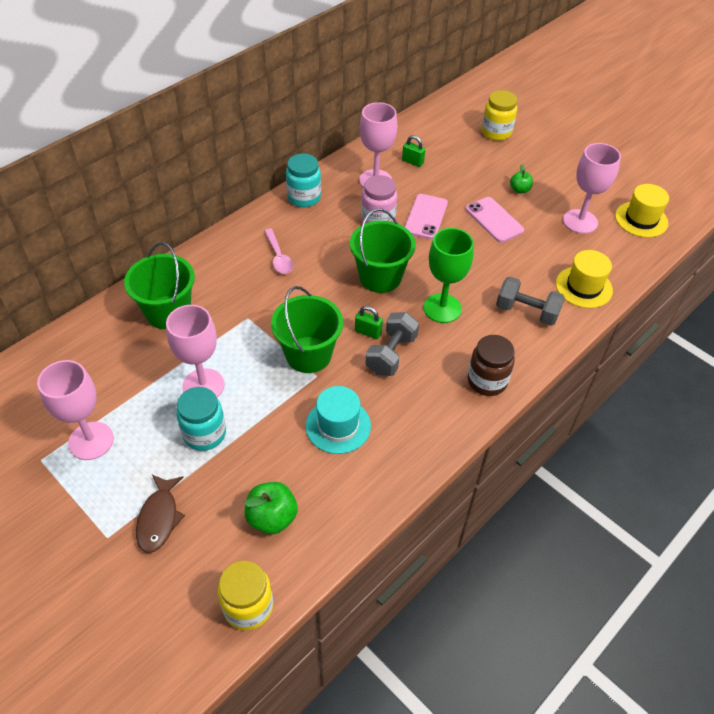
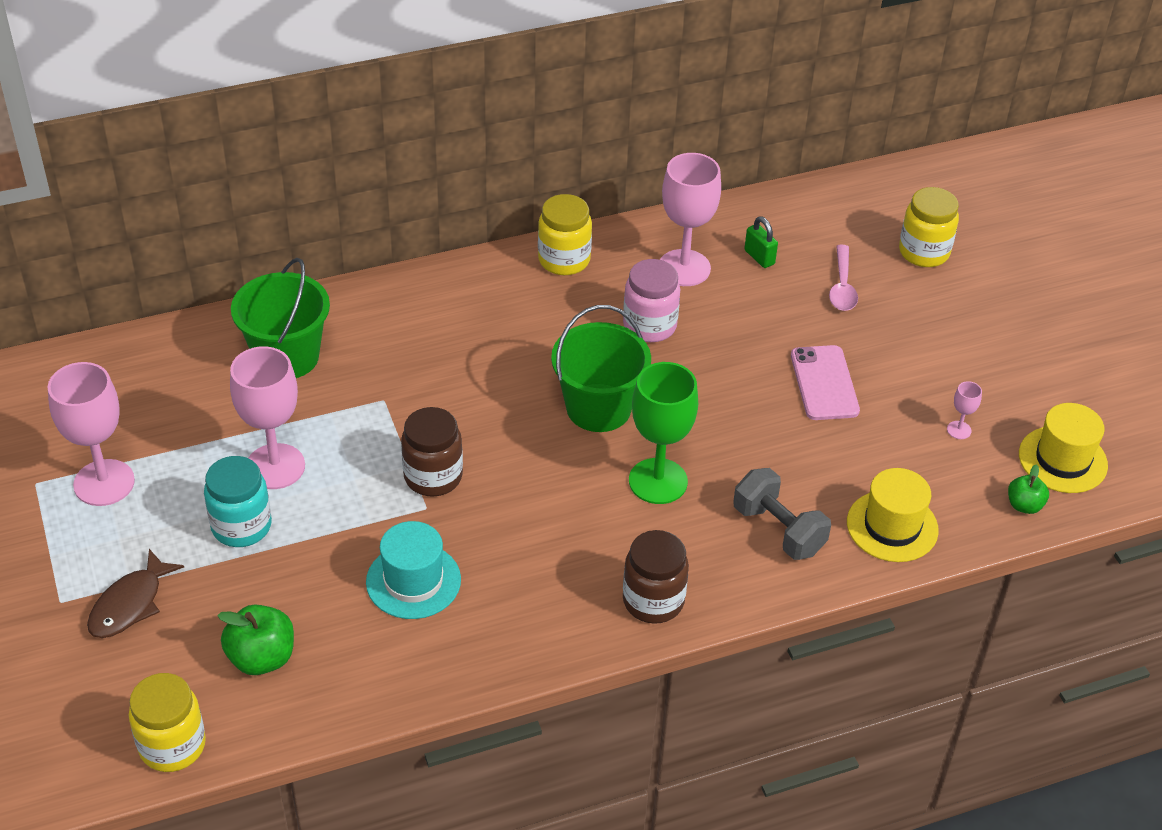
camera: 25 degrees right, 5 degrees down
(279, 257) = (476, 332): pink spoon -> pink spoon (842, 287)
(304, 197) = (564, 260): turquoise jar -> yellow jar
(308, 354) = (433, 476): green bucket -> brown jar
(368, 332) = (532, 476): green padlock -> none
(391, 354) = (544, 517): grey dumbbell -> none
(426, 217) = (723, 345): pink phone -> none
(519, 190) = (897, 352): green apple -> green apple (1024, 505)
(580, 221) = (959, 430): pink goblet -> pink goblet, size x0.43

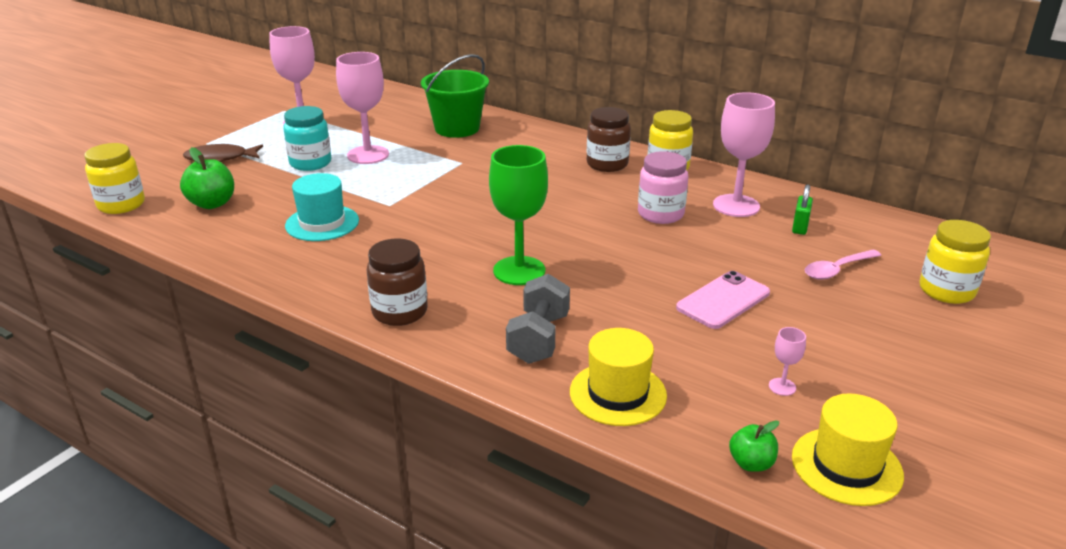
camera: 55 degrees right, 15 degrees down
(433, 476) = (418, 197): brown jar -> brown jar (607, 164)
(598, 408) = (556, 225): green bucket -> none

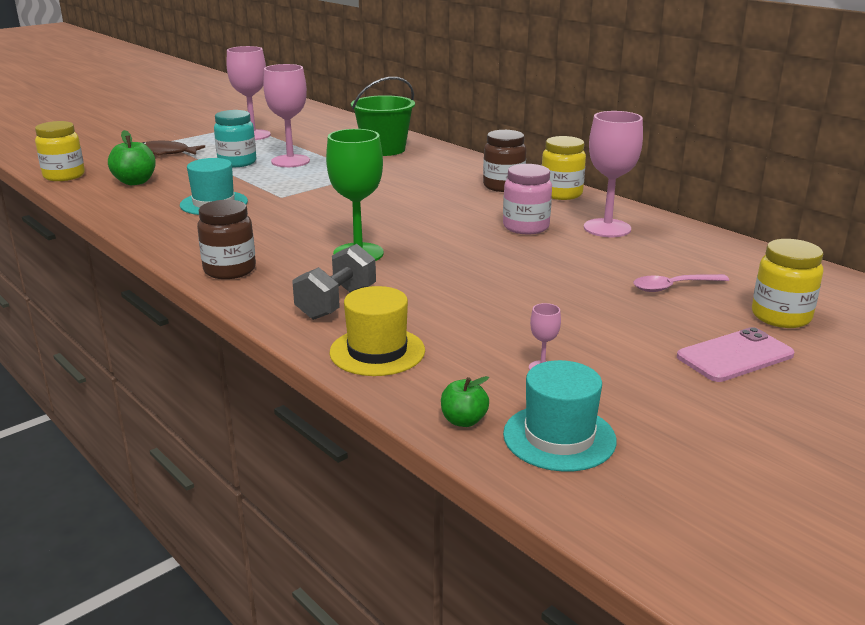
camera: 15 degrees right, 5 degrees down
(723, 300) = (535, 297): pink phone -> pink phone (735, 356)
(800, 227) = (660, 251): green padlock -> none
(846, 466) = (559, 437): yellow hat -> turquoise hat

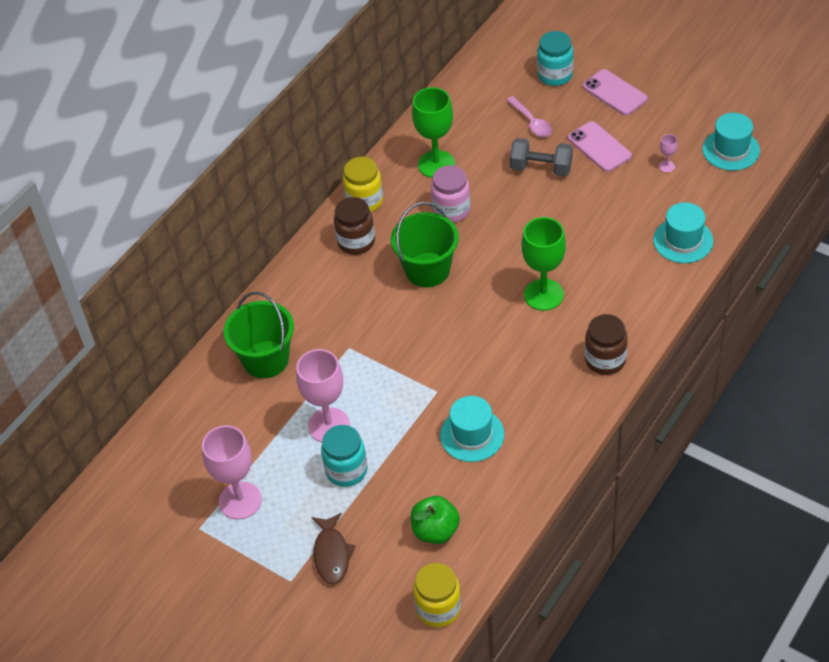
camera: 100 degrees left, 25 degrees up
(336, 303) = (630, 280): grey dumbbell -> grey dumbbell (541, 168)
(377, 351) = (683, 240): yellow hat -> turquoise hat
(442, 208) = (427, 270): none -> green bucket
(463, 421) = (735, 187): green apple -> none
(606, 324) = (599, 147): none -> pink phone
(607, 228) = (436, 164): pink goblet -> green goblet
(781, 316) = (555, 75): yellow jar -> turquoise jar

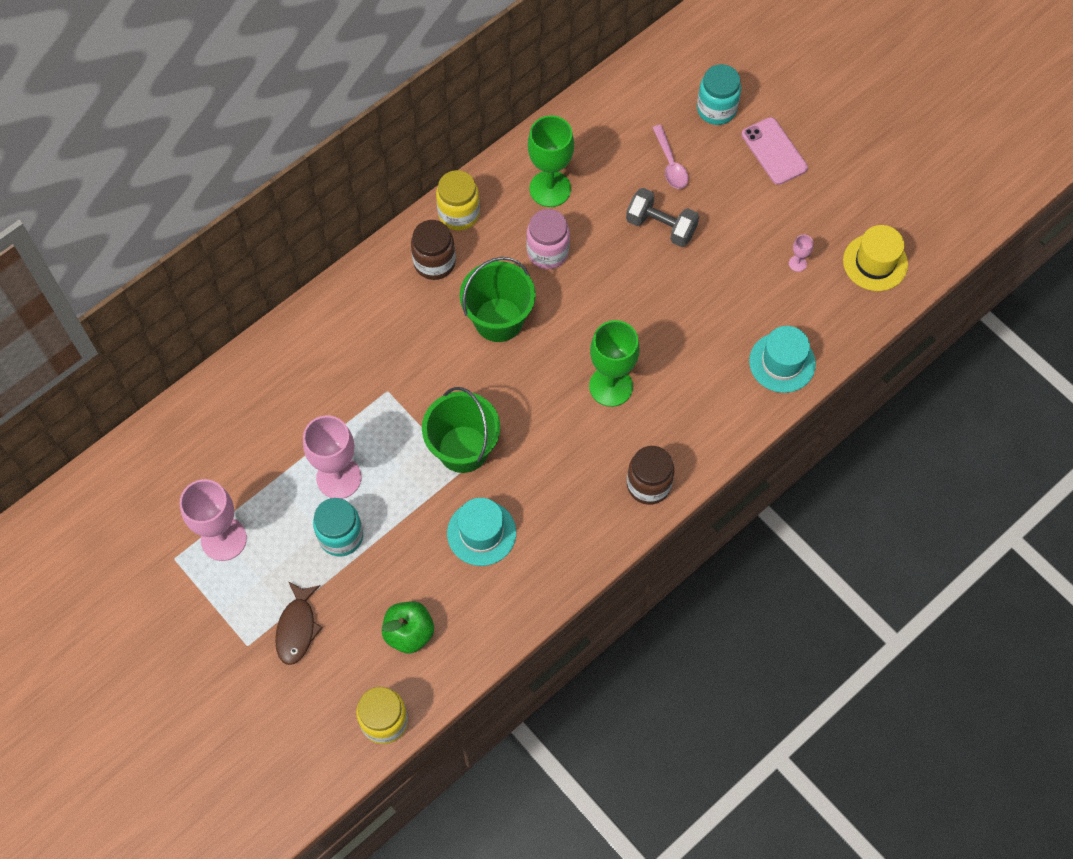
camera: 10 degrees right, 15 degrees up
(266, 359) = (297, 380): green bucket -> green bucket (463, 449)
(599, 147) = (733, 217): pink phone -> none
(731, 150) = (875, 262): turquoise hat -> yellow hat

